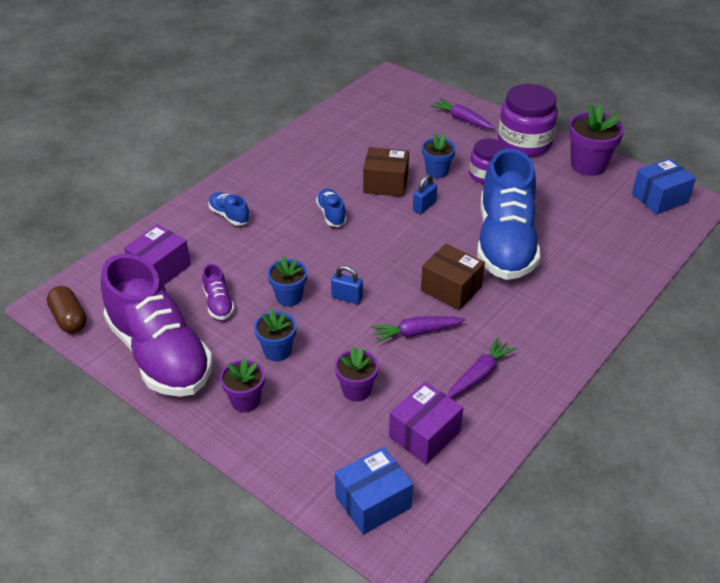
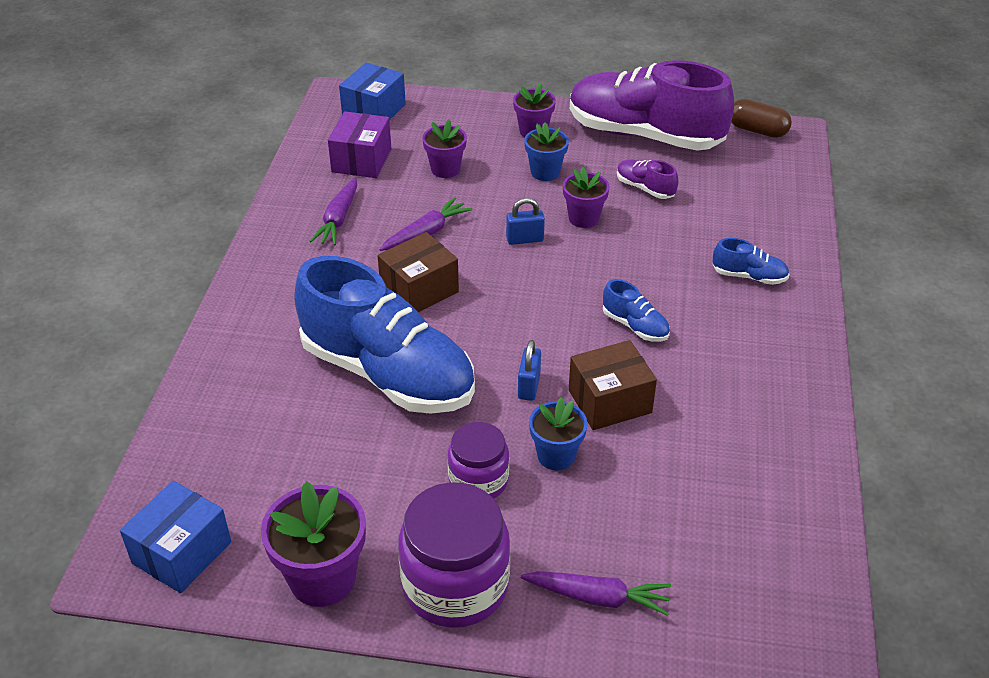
camera: 150 degrees right, 0 degrees up
(160, 269) = (741, 196): purple box -> none
(289, 297) = (583, 218): blue flower pot -> purple flower pot
(451, 289) = (419, 290): brown box -> brown box turned 45 degrees counterclockwise
(505, 243) = (388, 374): blue shoe -> blue shoe turned 150 degrees clockwise

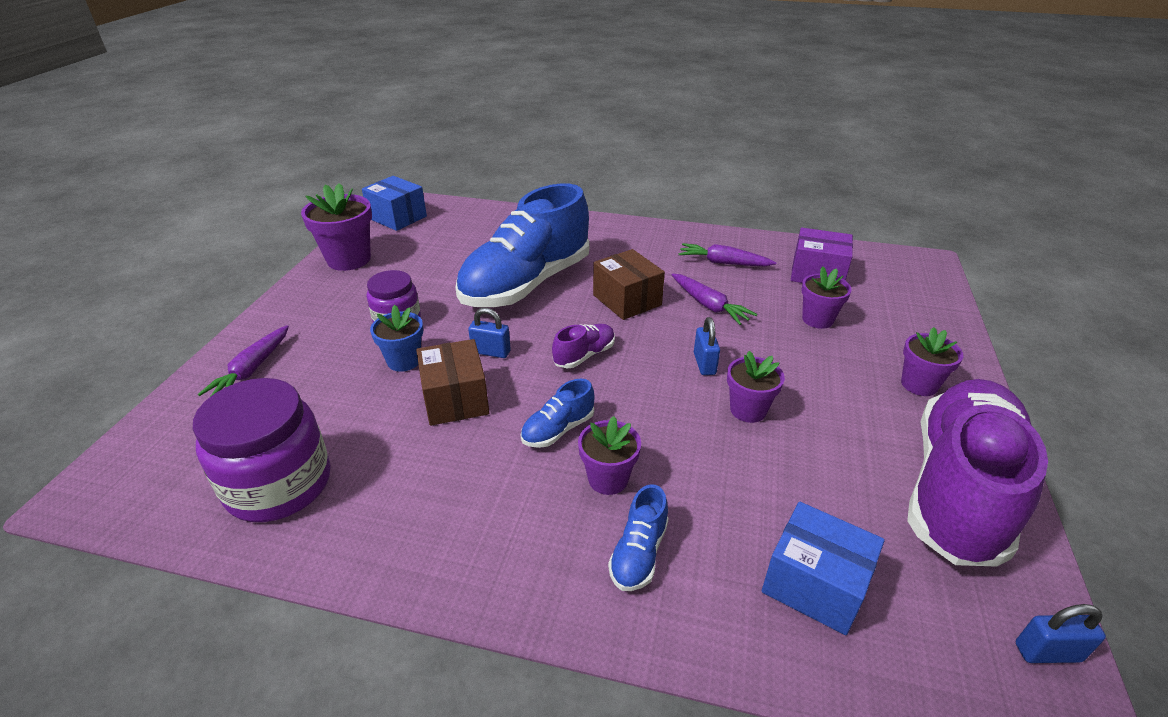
camera: 95 degrees right, 5 degrees down
(374, 111) = (908, 280): blue box -> blue box (814, 584)
(455, 585) = (309, 307): purple jar -> purple jar (279, 484)
(545, 172) = (833, 387): blue flower pot -> none
(645, 188) = (823, 472): purple shoe -> purple shoe (584, 355)
(684, 294) = (608, 479): none -> purple flower pot
(757, 130) = (1047, 652): brown capsule -> blue padlock

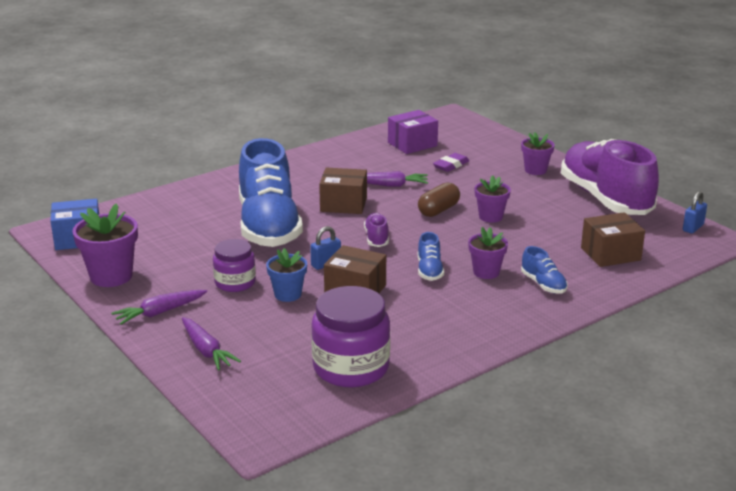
camera: 50 degrees left, 10 degrees down
(704, 364) = (438, 210): blue padlock -> brown capsule
(723, 263) = (355, 161): purple carrot -> purple carrot (159, 313)
(814, 584) = (610, 254): blue box -> brown box
(817, 319) = (451, 165): purple flower pot -> purple eraser

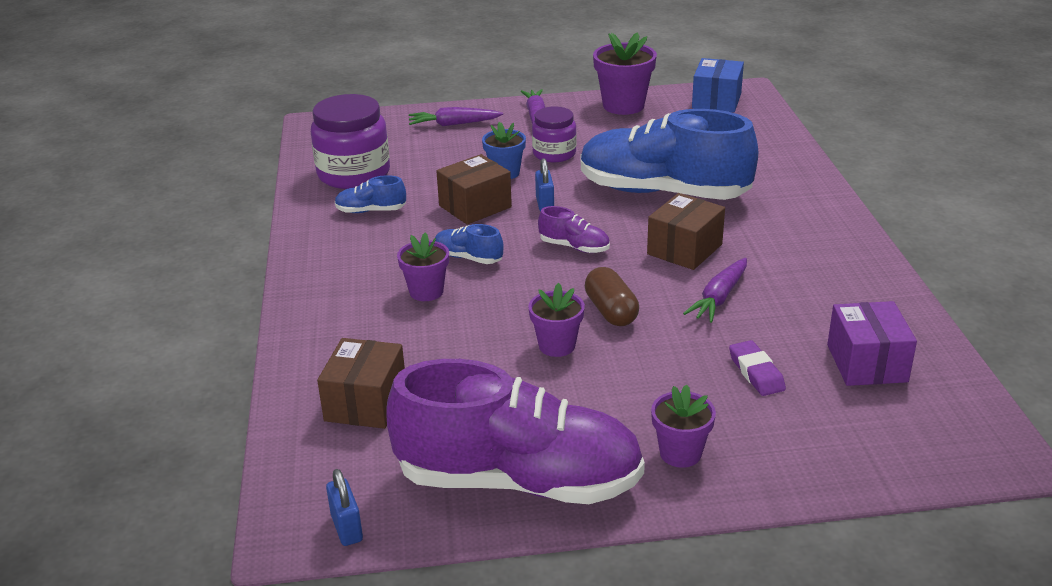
camera: 120 degrees right, 5 degrees up
(543, 284) = (359, 319): blue shoe -> blue shoe (371, 211)

